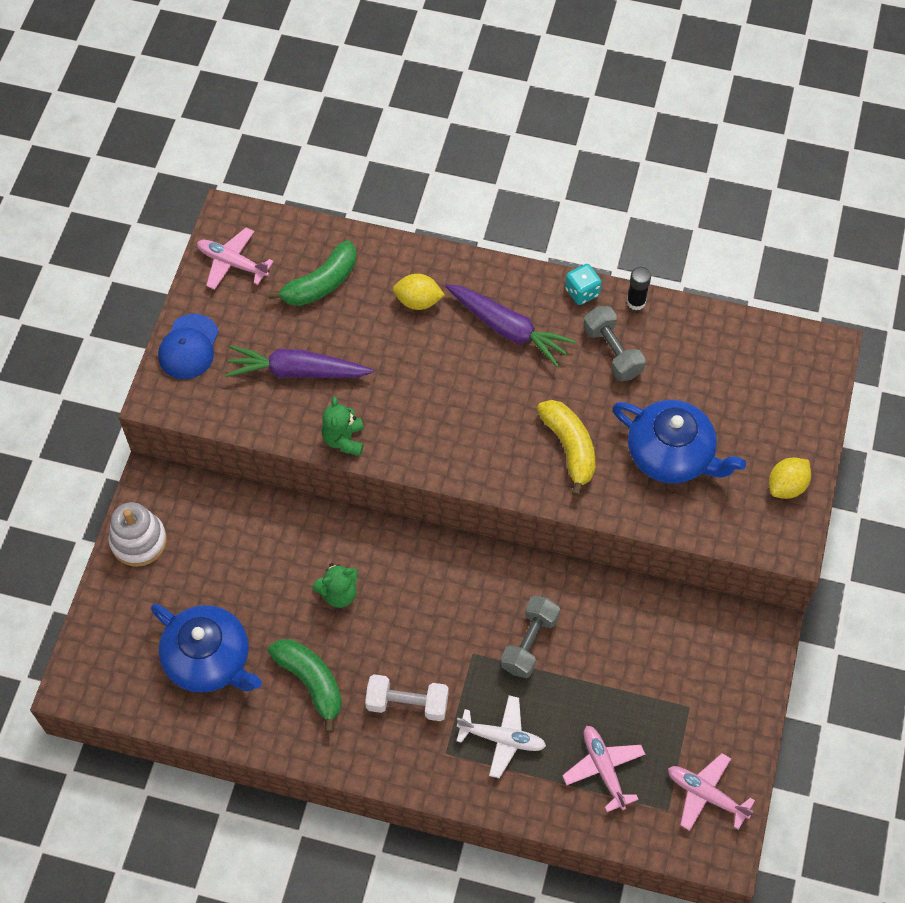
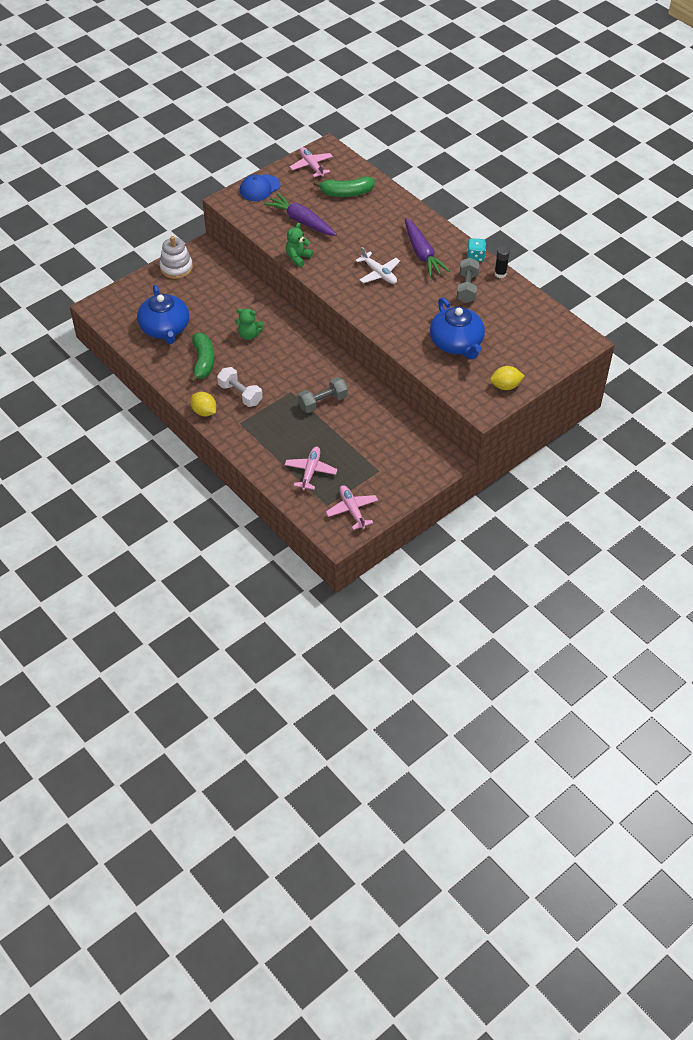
camera: 35 degrees right, 10 degrees down
(418, 301) = (387, 222): yellow lemon -> yellow lemon (204, 412)
(502, 738) = (272, 432): white plane -> white plane (379, 273)
(569, 448) = (406, 315): yellow banana -> none

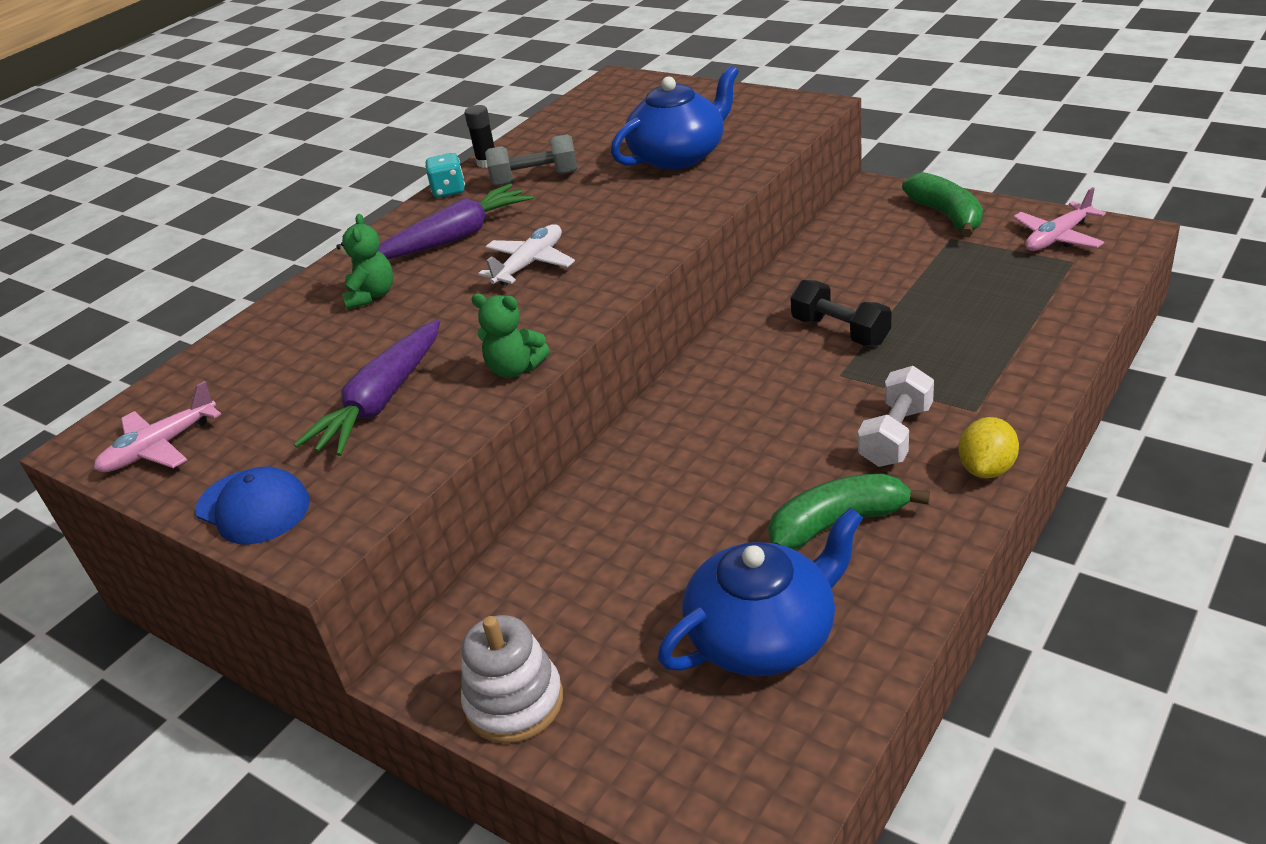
camera: 100 degrees left, 15 degrees down
(249, 335) = (710, 480): green teddy bear -> green teddy bear (371, 295)
(310, 471) = (1016, 296): pink plane -> none
(323, 402) = (840, 331): grey dumbbell -> black dumbbell
(346, 193) = (269, 369): green banana -> green banana (946, 215)
(505, 386) = (749, 104): yellow lemon -> none

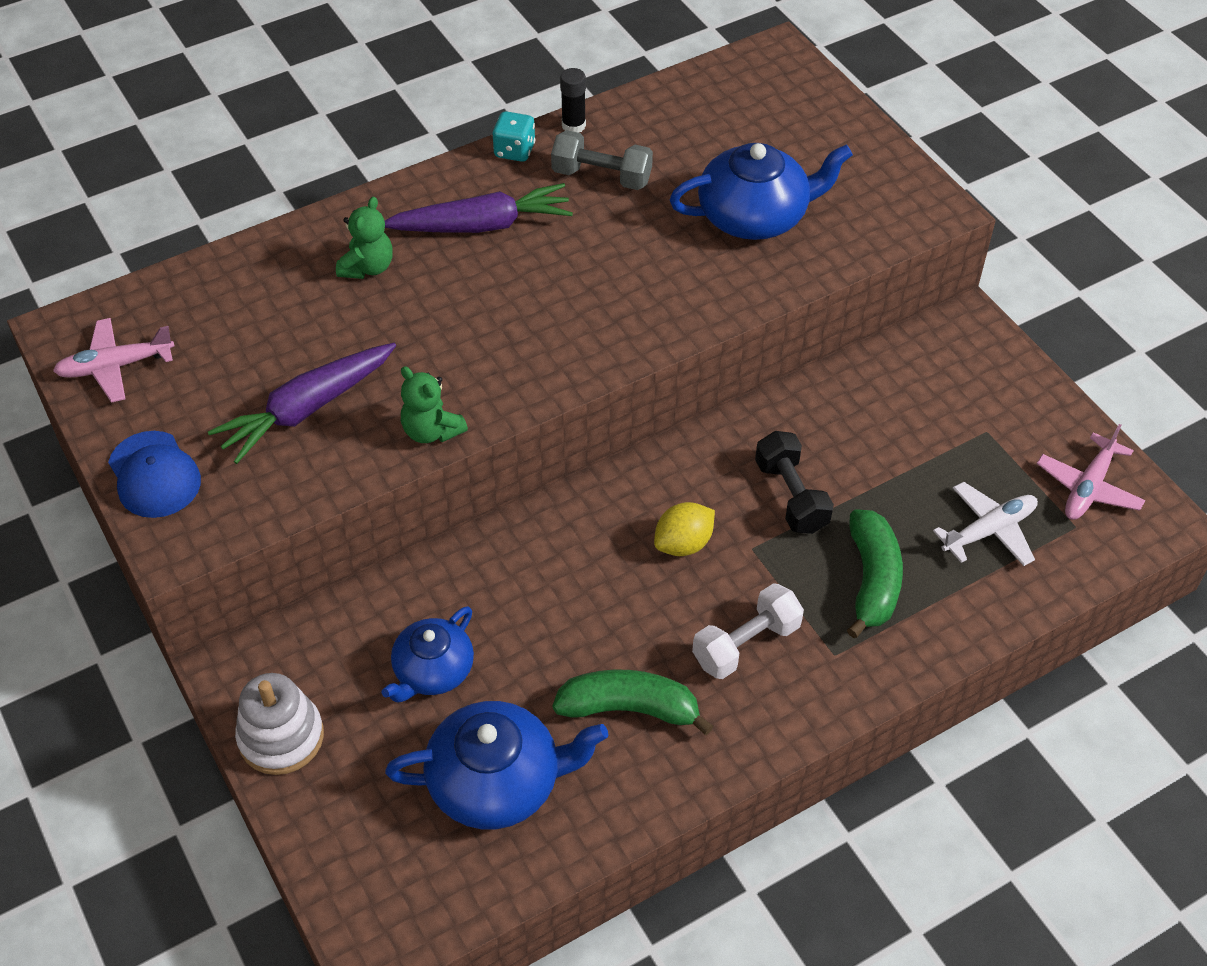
camera: 20 degrees right, 15 degrees up
(530, 264) = (523, 300): white plane -> white plane (989, 530)
(629, 579) = (432, 671): none -> blue teapot
(946, 215) = (1008, 398): green banana -> green banana (872, 580)
(986, 469) = (792, 722): yellow lemon -> yellow lemon (683, 544)
(1057, 238) = (1088, 487): pink plane -> pink plane turned 45 degrees counterclockwise

